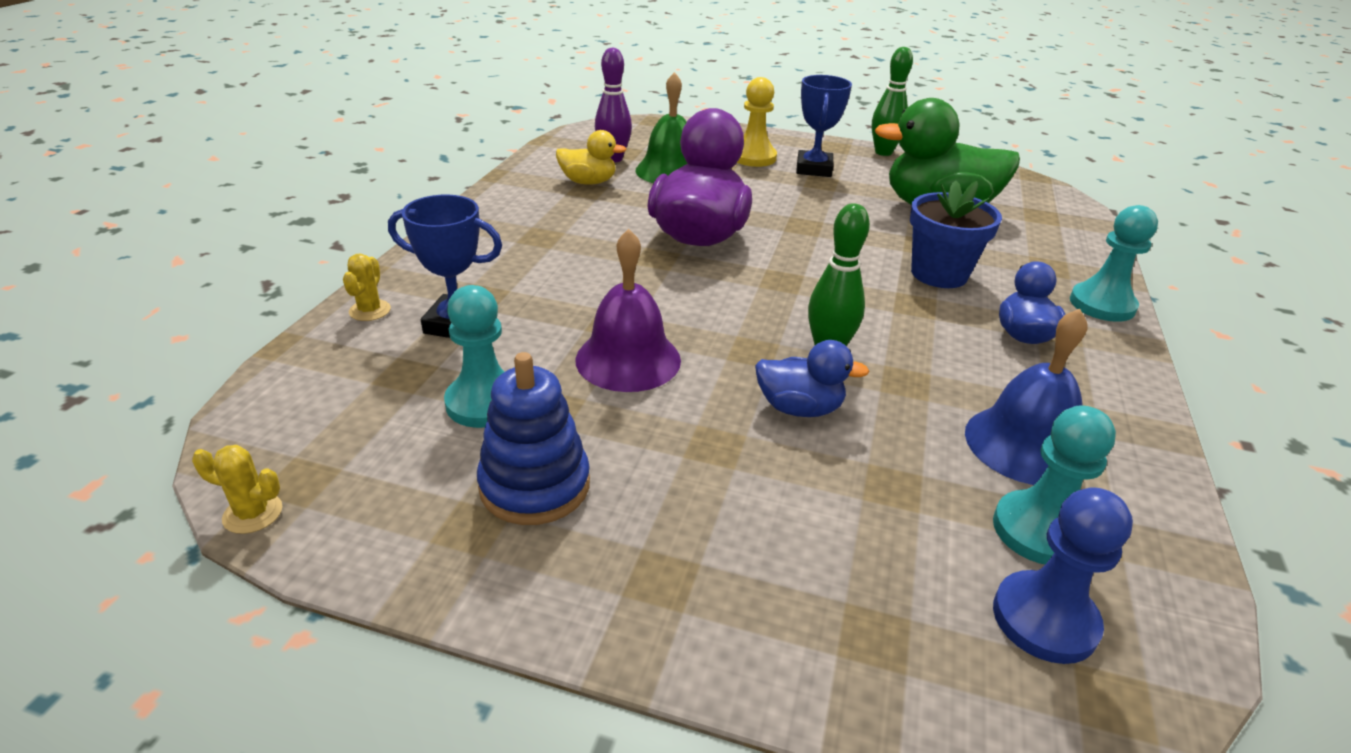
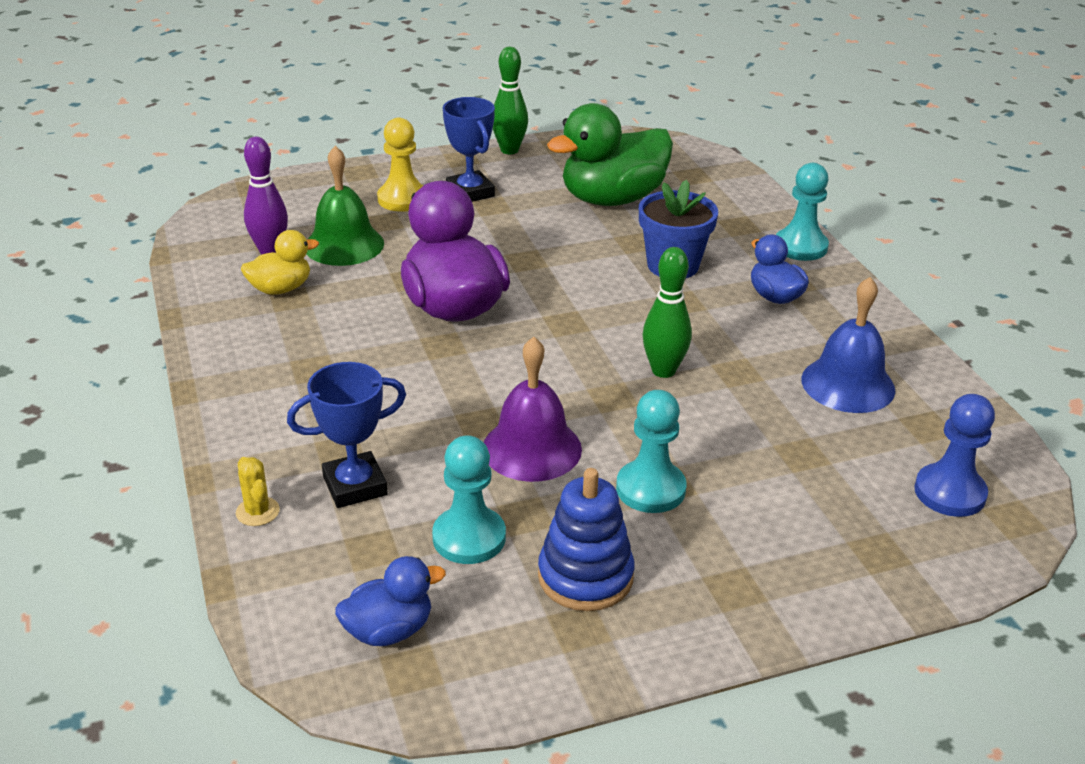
camera: 35 degrees left, 0 degrees up
(253, 513) = (412, 709): yellow cactus -> none
(799, 408) = (692, 427): blue duck -> blue duck (389, 630)
(1039, 530) = (903, 440): turquoise pawn -> turquoise pawn (650, 489)

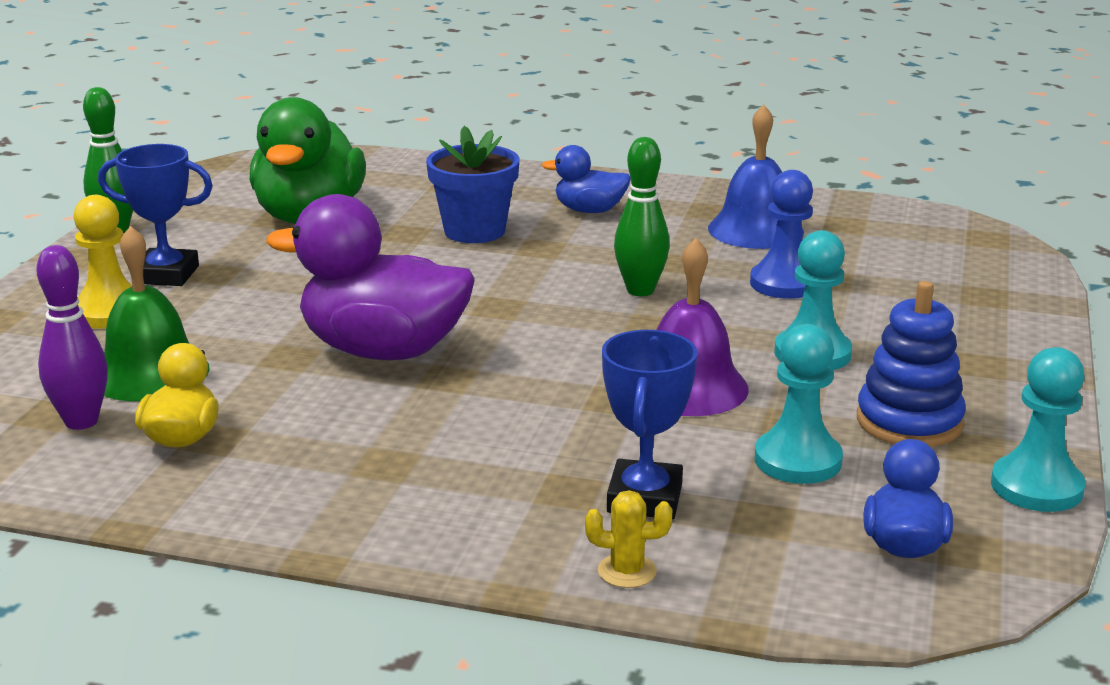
camera: 55 degrees left, 10 degrees down
(800, 247) = (527, 175): turquoise pawn -> turquoise pawn (1036, 487)
(949, 493) = (937, 246): blue pawn -> blue pawn (784, 283)

